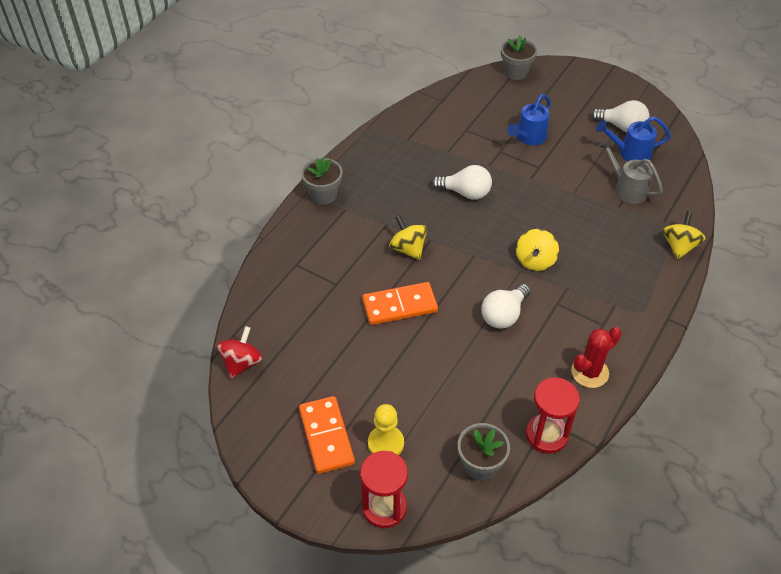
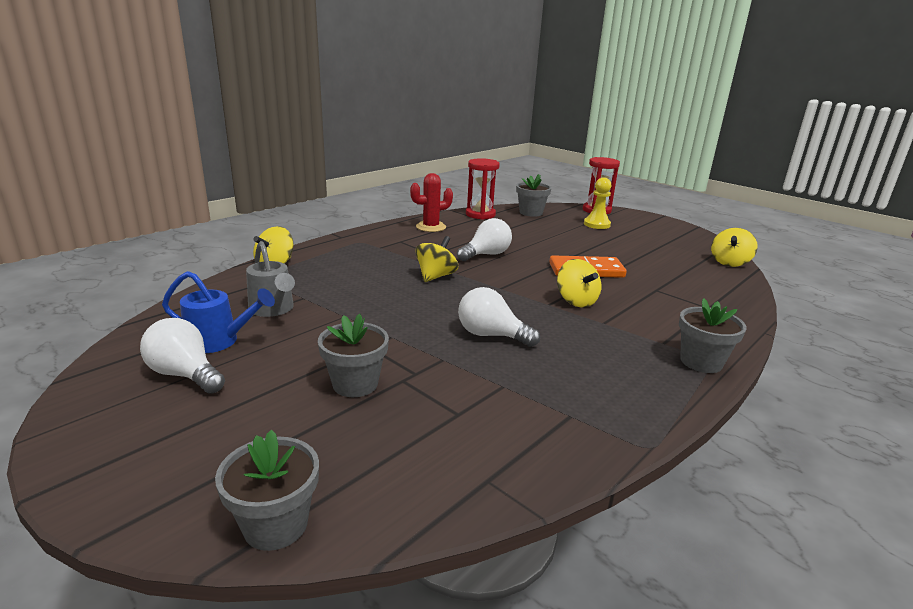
camera: 170 degrees left, 25 degrees down
(242, 363) = (729, 262): red spinning top -> yellow spinning top
(326, 436) = (641, 231): orange domino -> none
(528, 137) = (355, 384): blue watering can -> grey flower pot

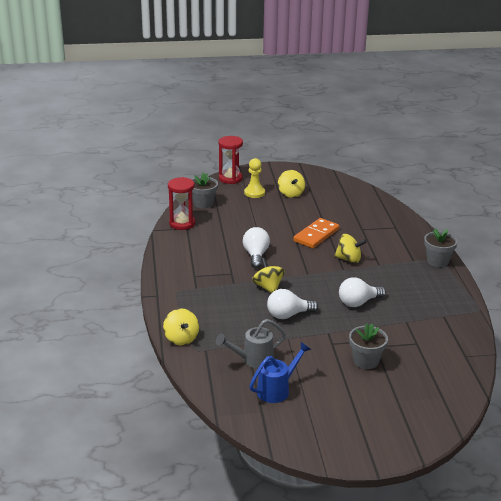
camera: 50 degrees left, 5 degrees up
(185, 374) = (305, 409): white light bulb -> white light bulb (288, 315)
(273, 309) = (253, 360): grey watering can -> grey watering can turned 150 degrees clockwise
(275, 525) = (449, 414): grey flower pot -> none
(431, 227) = (182, 253): red cactus -> none
(729, 262) = (356, 188): yellow spinning top -> yellow spinning top (291, 194)

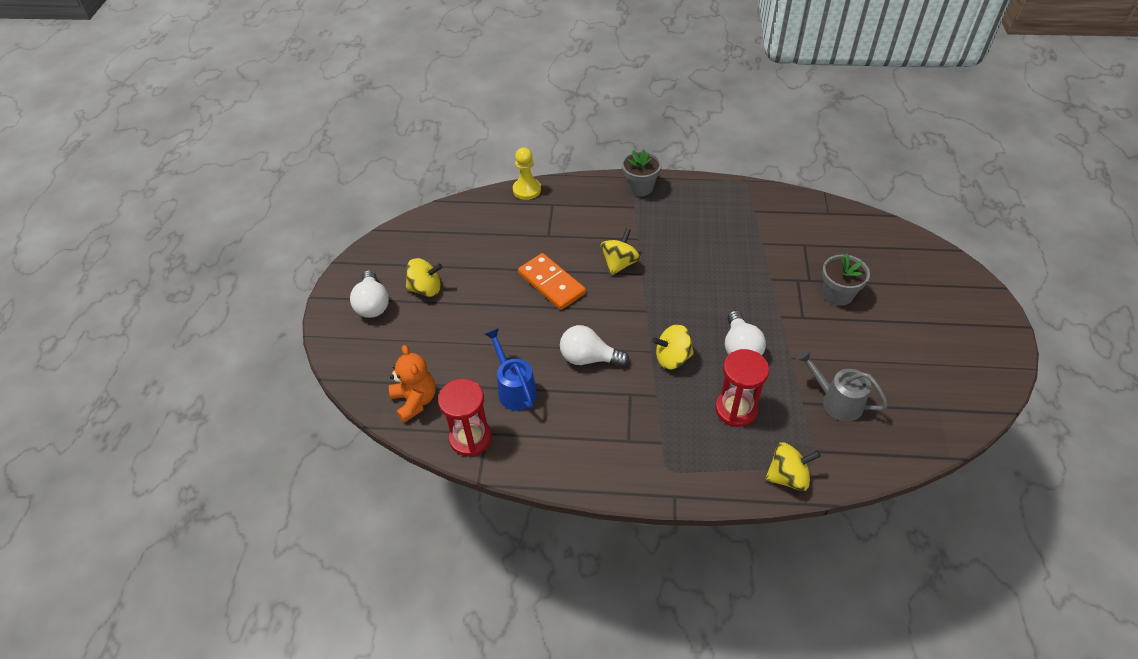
camera: 75 degrees left, 20 degrees up
(203, 203) = (415, 401): grey flower pot -> orange teddy bear
(230, 178) = (346, 353): red hourglass -> red hourglass (736, 409)
(253, 360) = (836, 401): grey watering can -> grey watering can turned 135 degrees clockwise
(254, 193) = (406, 330): yellow pawn -> yellow pawn (527, 190)
(277, 389) = (896, 387): blue watering can -> blue watering can (514, 389)
(358, 302) = (719, 275): white light bulb -> white light bulb (373, 304)

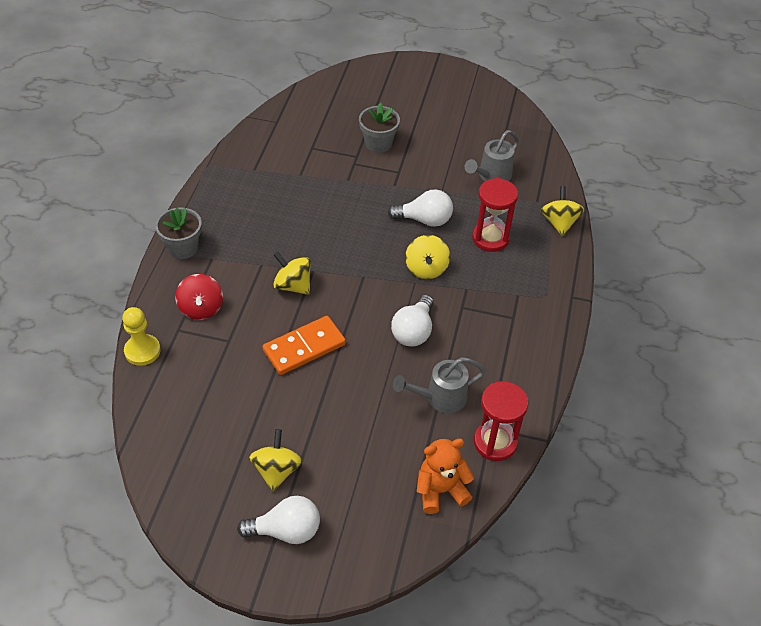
camera: 85 degrees left, 0 degrees up
(514, 389) = (440, 398): blue watering can -> grey watering can
(577, 212) = (201, 308): none -> red spinning top

